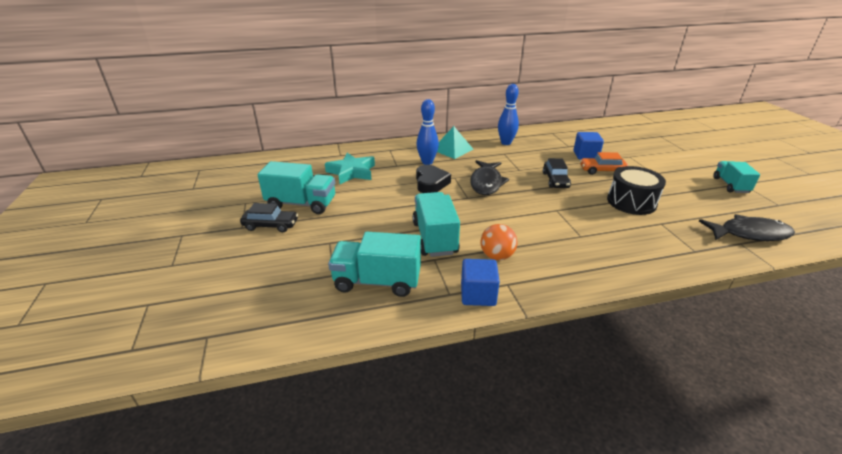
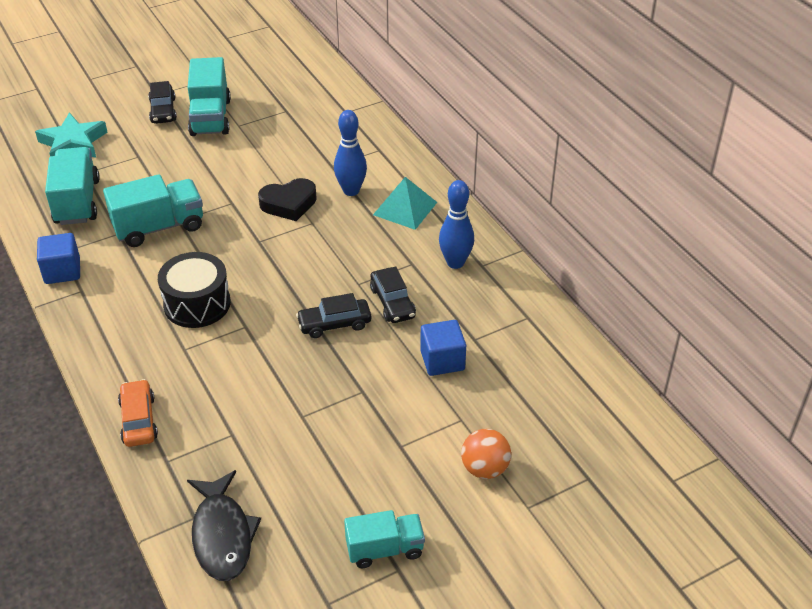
camera: 75 degrees right, 10 degrees up
(351, 172) = (299, 133): turquoise star -> turquoise star (73, 143)
(486, 183) = (305, 254): black fish -> none
(497, 256) = (130, 279): orange ball -> orange ball (484, 468)
(537, 162) = (392, 302): none -> black car
(602, 170) = (387, 379): orange car -> orange car (139, 420)
(631, 202) = (288, 407): black drum -> black drum (197, 304)

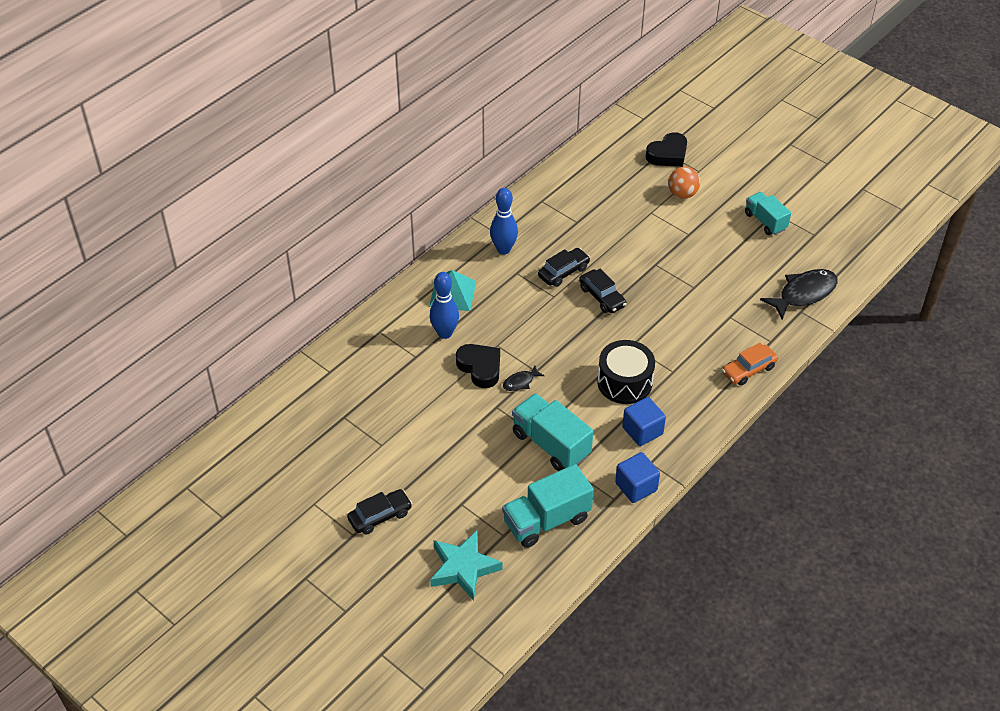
camera: 110 degrees left, 5 degrees up
(210, 117) = (377, 472): turquoise truck -> none
(251, 227) = (520, 382): none -> black fish
(442, 360) = (605, 233): blue cube -> blue cube (642, 431)
(578, 482) = (668, 154): none -> black heart

